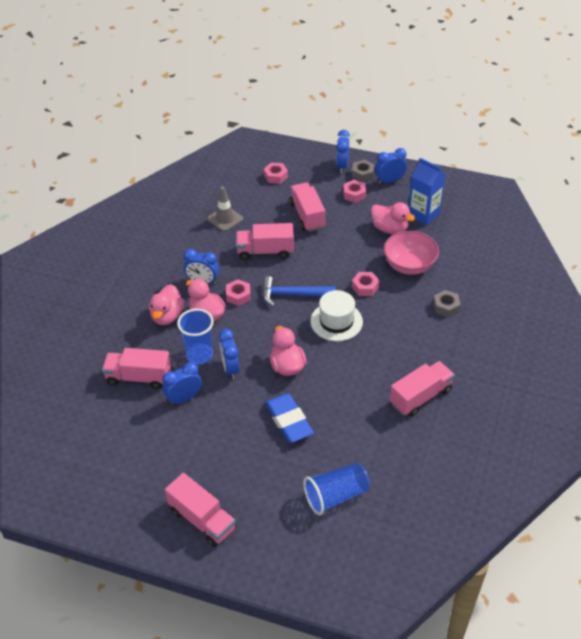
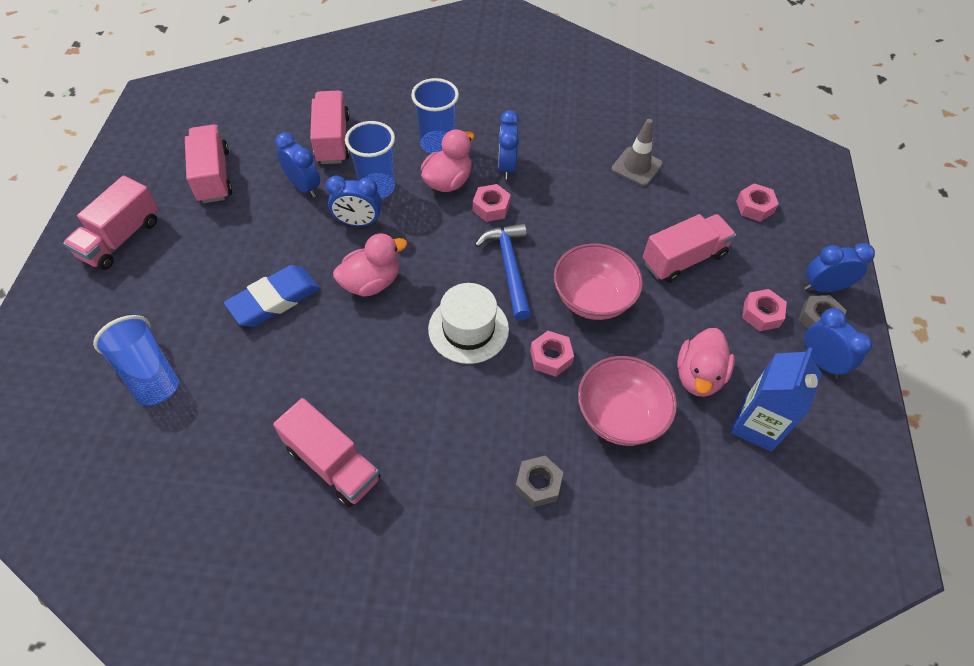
camera: 75 degrees right, 10 degrees up
(167, 316) = (437, 144): pink duck -> blue cup
(230, 368) = (358, 222): blue clock -> blue clock turned 150 degrees counterclockwise
(265, 251) = (587, 221): pink truck -> pink truck (213, 176)
(327, 261) = (592, 299): none -> pink bowl

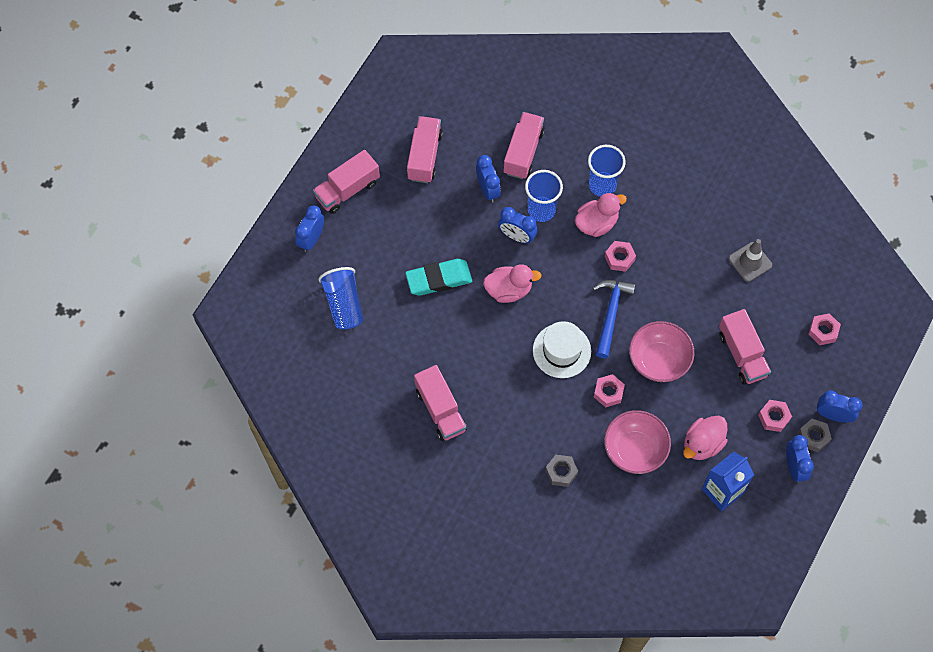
camera: 25 degrees right, 10 degrees up
(274, 300) = (439, 279): blue eraser -> turquoise eraser
(506, 166) = (647, 225): blue clock -> blue clock (311, 239)
(683, 259) = (742, 354): pink truck -> pink truck turned 75 degrees clockwise

